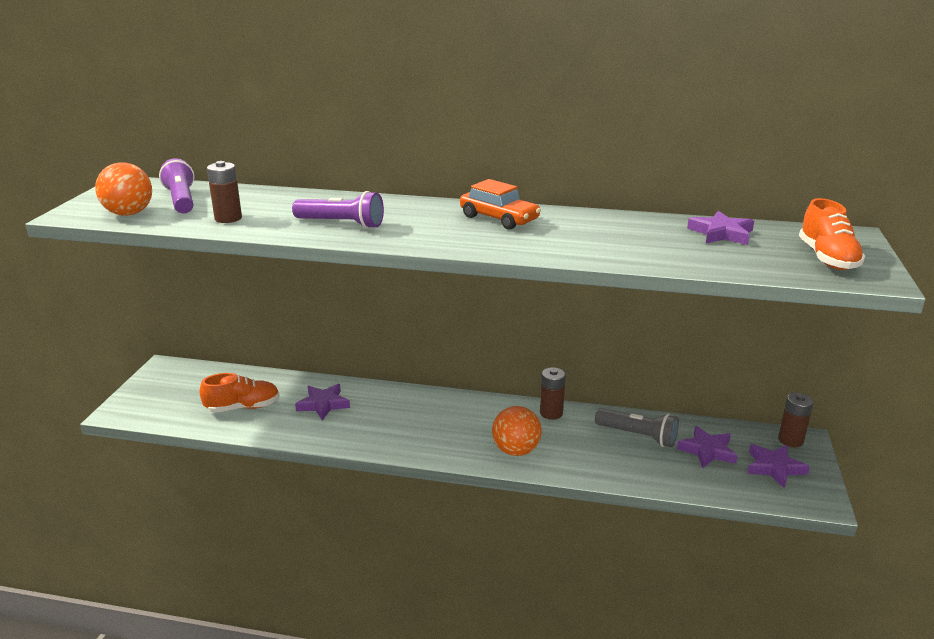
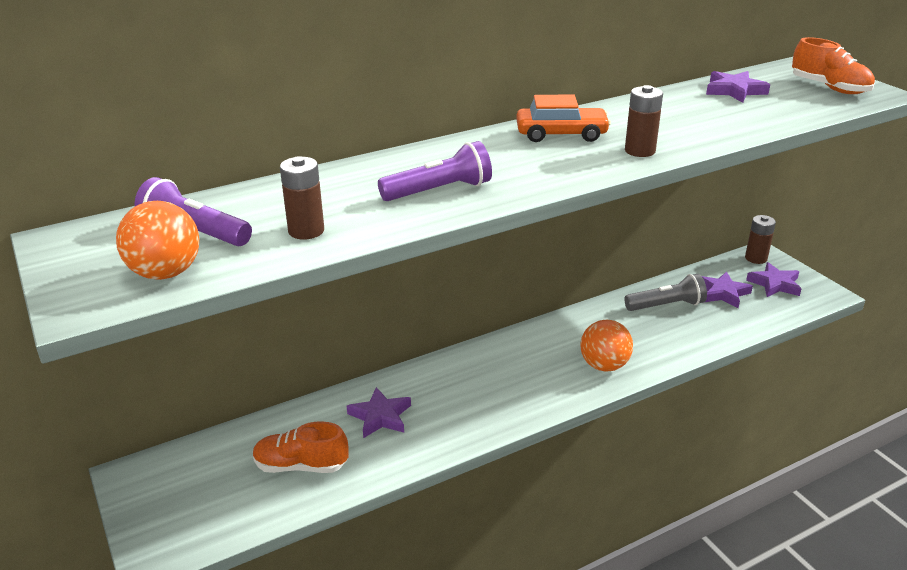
camera: 40 degrees left, 5 degrees up
(243, 407) = (301, 466): orange shoe -> orange shoe turned 120 degrees counterclockwise
(551, 413) = (582, 319): brown battery -> brown battery (640, 151)

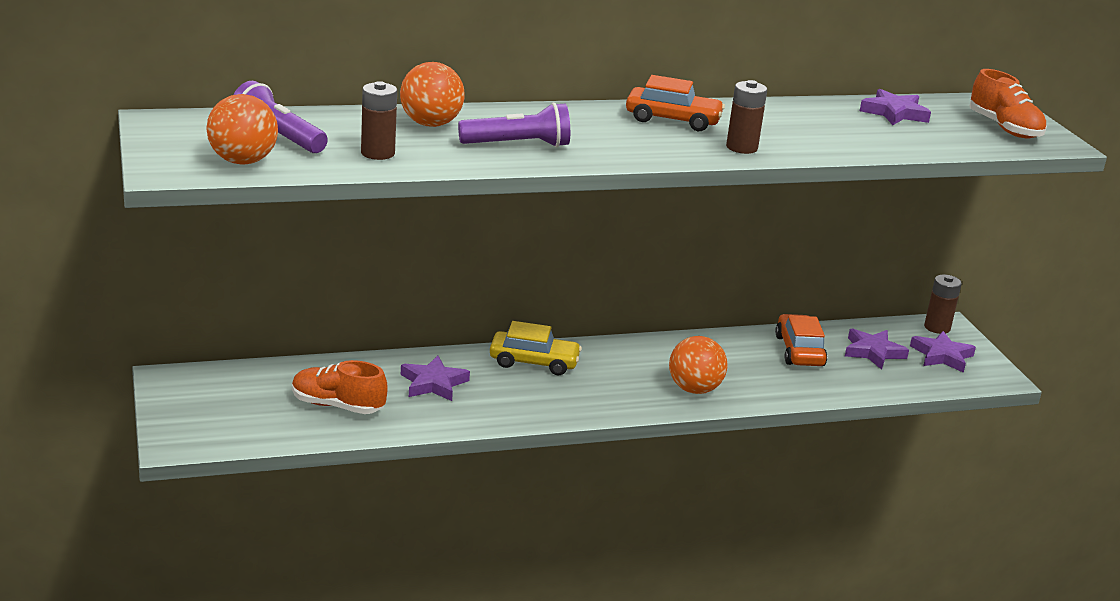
camera: 10 degrees right, 5 degrees down
(344, 184) = (430, 124): none -> orange ball
(459, 370) = (534, 362): none -> yellow car
(666, 305) = (799, 351): grey flashlight -> orange car

